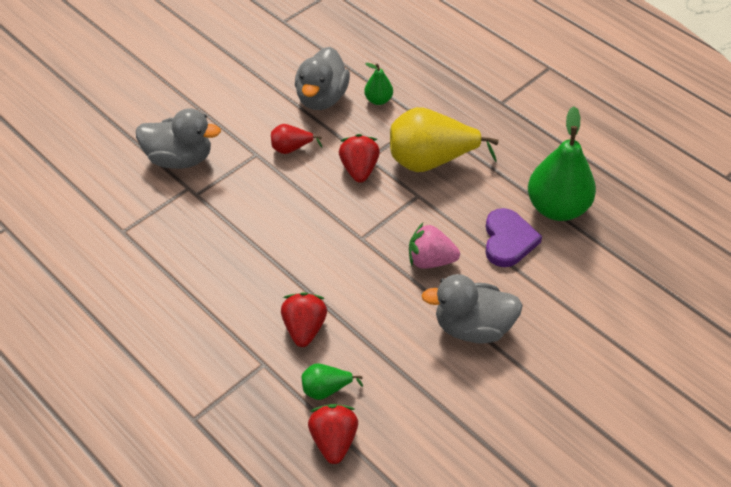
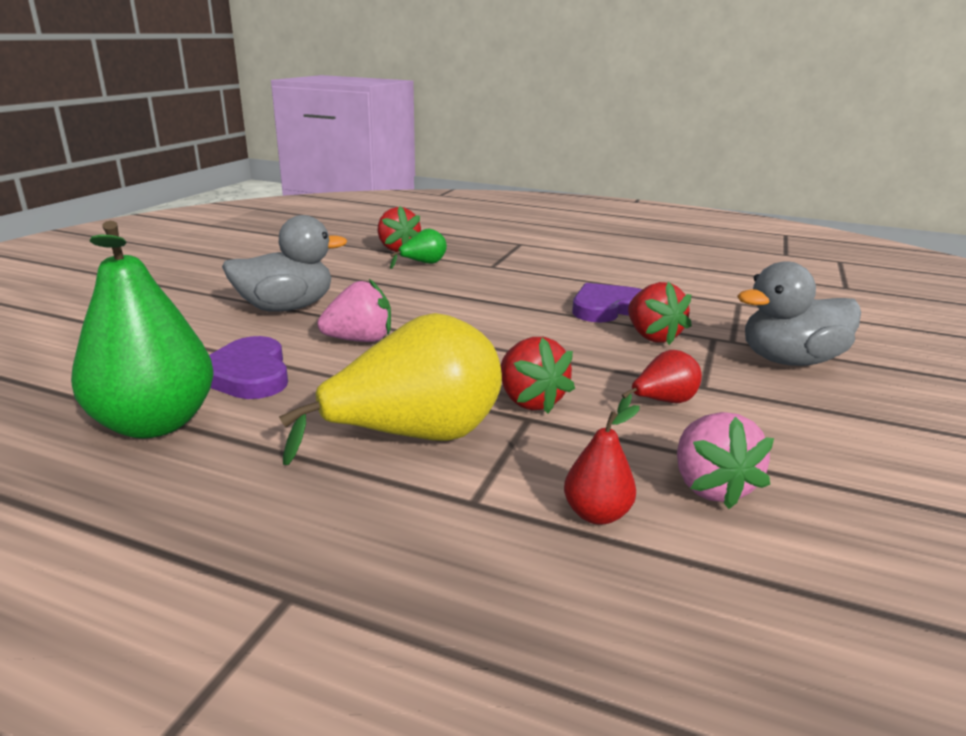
camera: 155 degrees right, 25 degrees down
(229, 253) = (607, 308): none -> purple heart
(304, 328) = (473, 283): red strawberry -> red strawberry (652, 336)
(322, 98) = (710, 486): grey duck -> pink strawberry
(378, 100) = (596, 514): green pear -> red pear

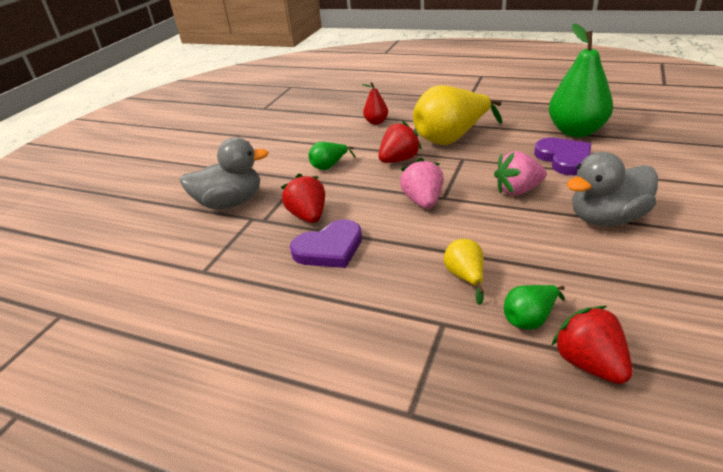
camera: 175 degrees left, 10 degrees up
(464, 283) = (465, 277): none -> yellow pear
(530, 401) = (399, 160): red strawberry -> red strawberry turned 75 degrees clockwise
(662, 402) = (329, 166): red pear -> green pear
(710, 486) = (330, 134): pink strawberry -> pink strawberry (423, 201)

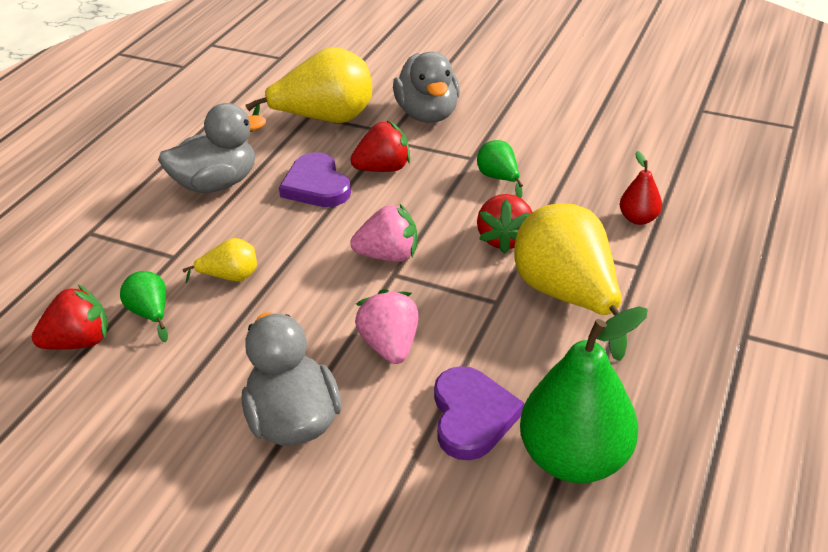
camera: 90 degrees right, 5 degrees up
(217, 259) = (325, 120): none -> yellow pear
(319, 316) = (217, 184): none -> grey duck
(399, 160) = (505, 239): red strawberry -> red strawberry turned 45 degrees clockwise
(564, 159) = (472, 416): purple heart -> purple heart turned 75 degrees counterclockwise

